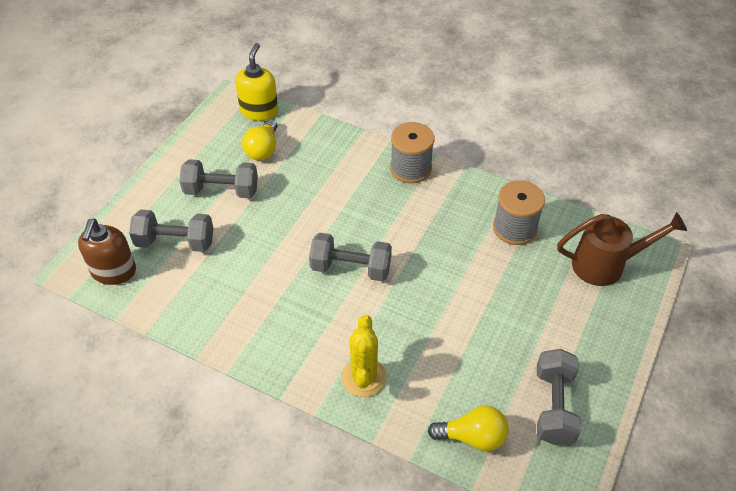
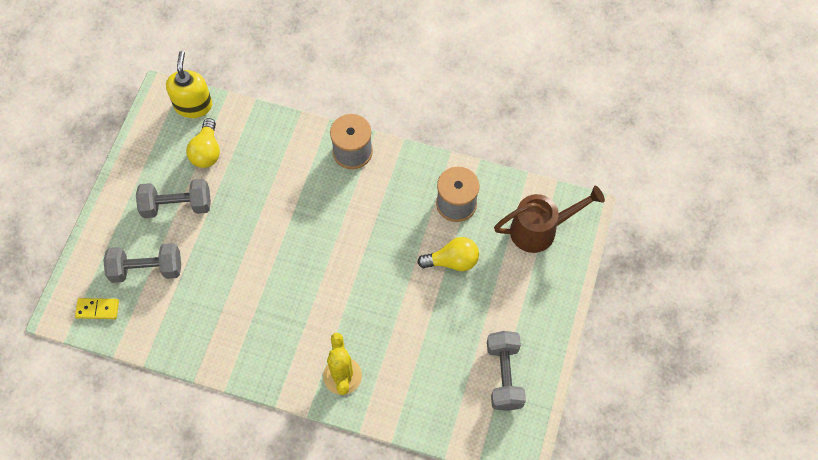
camera: 10 degrees left, 15 degrees up
(113, 271) = (97, 309): brown soap dispenser -> yellow domino
(351, 268) = (313, 270): grey dumbbell -> none
(472, 437) = (440, 414): yellow light bulb -> yellow light bulb (452, 261)

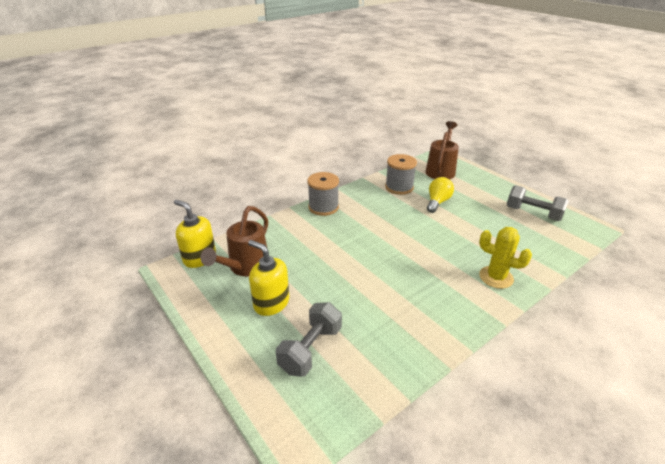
camera: 55 degrees left, 30 degrees down
(97, 309) = (319, 409): yellow domino -> none
(177, 205) = (271, 303): grey dumbbell -> yellow soap dispenser
(207, 151) = (245, 267): yellow light bulb -> brown watering can

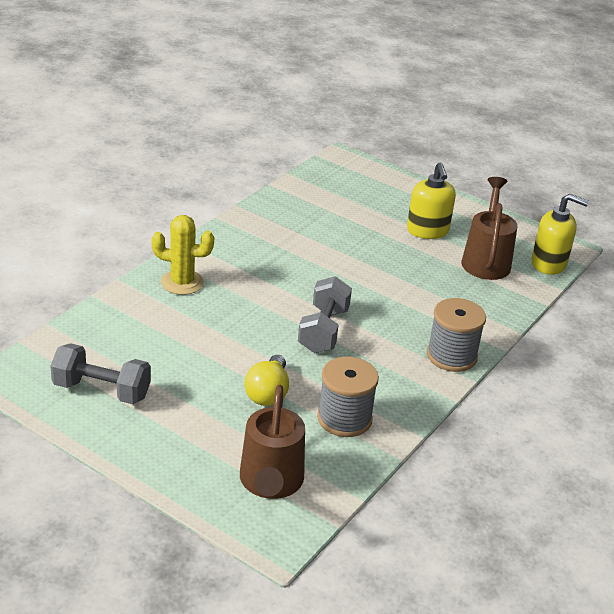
camera: 160 degrees right, 0 degrees up
(271, 303) = (427, 231): yellow soap dispenser -> yellow soap dispenser turned 60 degrees clockwise
(310, 349) = (364, 203): grey dumbbell -> grey dumbbell (323, 330)

